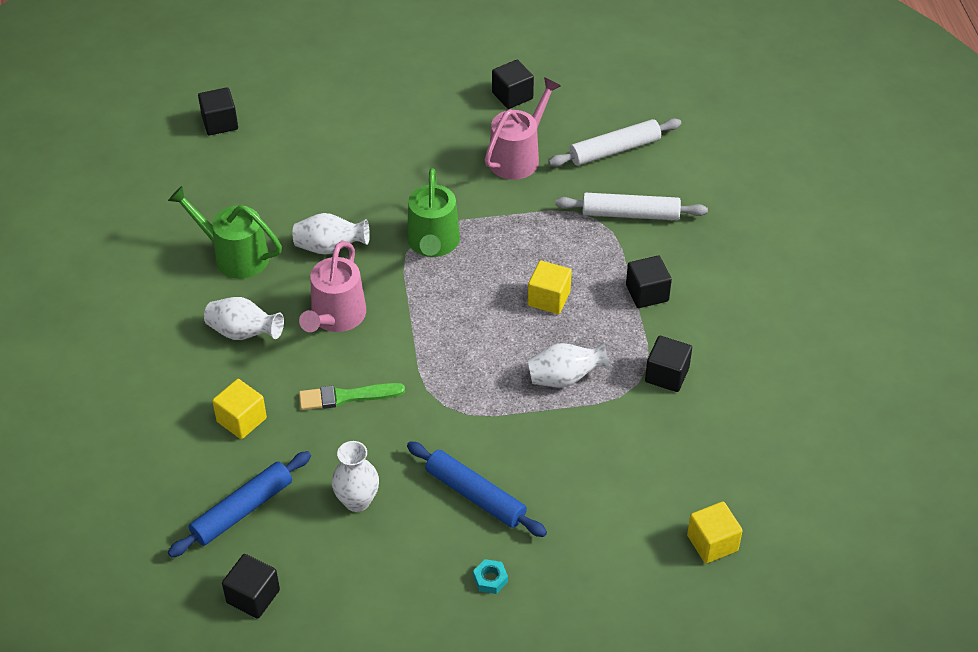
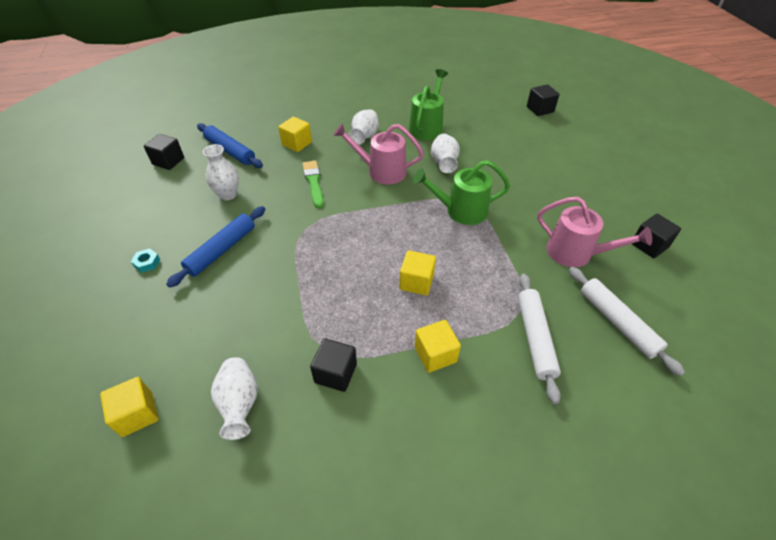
camera: 85 degrees right, 0 degrees up
(564, 378) = (331, 296): white vase -> white vase (240, 404)
(647, 293) = (435, 354): black cube -> yellow cube

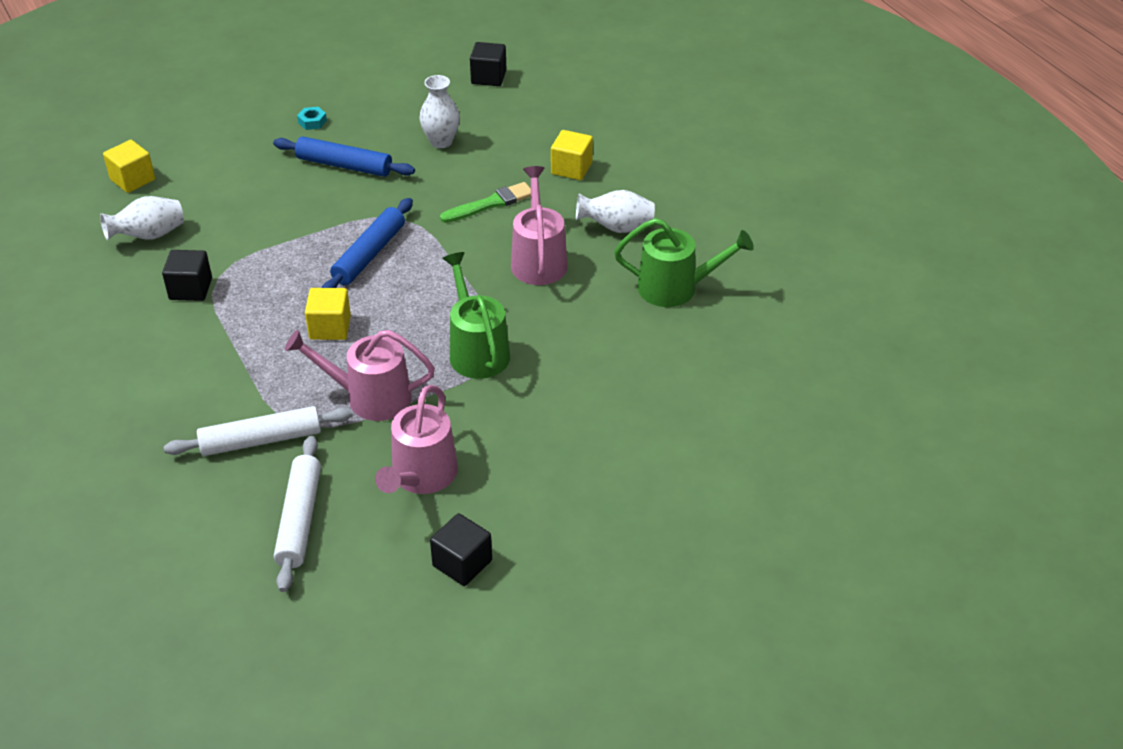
camera: 75 degrees right, 5 degrees down
(230, 151) = (530, 117): blue rolling pin -> blue rolling pin (369, 255)
(435, 354) = (224, 358): yellow cube -> none
(444, 163) = (584, 319): white vase -> none
(497, 269) = (370, 397): none -> pink watering can
(540, 109) = (805, 422): black cube -> none
(617, 322) = (300, 519): white rolling pin -> white rolling pin turned 45 degrees counterclockwise

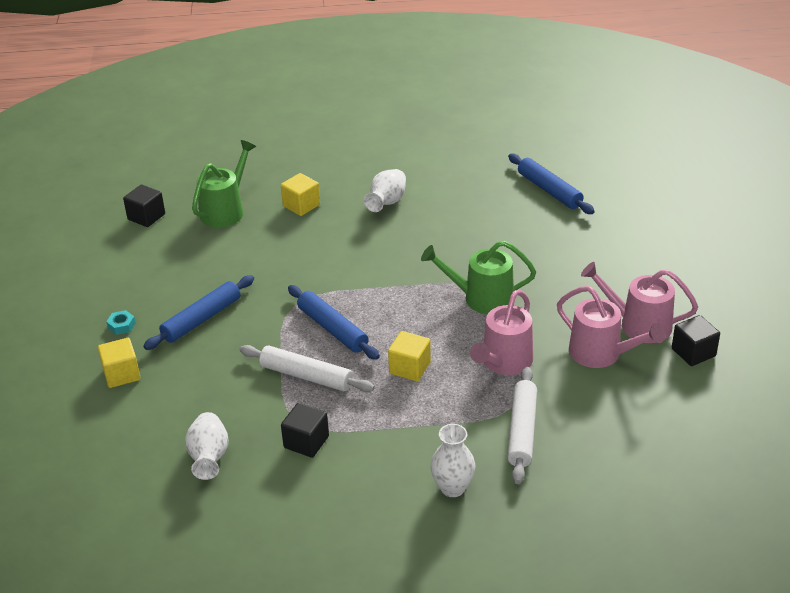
camera: 65 degrees left, 5 degrees down
(132, 179) = (112, 457): yellow cube -> yellow cube (122, 374)
(300, 519) = (619, 424): white rolling pin -> white rolling pin (306, 376)
(441, 141) = (213, 260): white vase -> white vase (452, 488)
(490, 204) = (314, 253): green brush -> none
(538, 260) = (398, 246): pink watering can -> pink watering can (639, 325)
(675, 288) = (469, 195): green watering can -> green watering can (225, 210)
(731, 354) = (549, 190): none -> blue rolling pin

